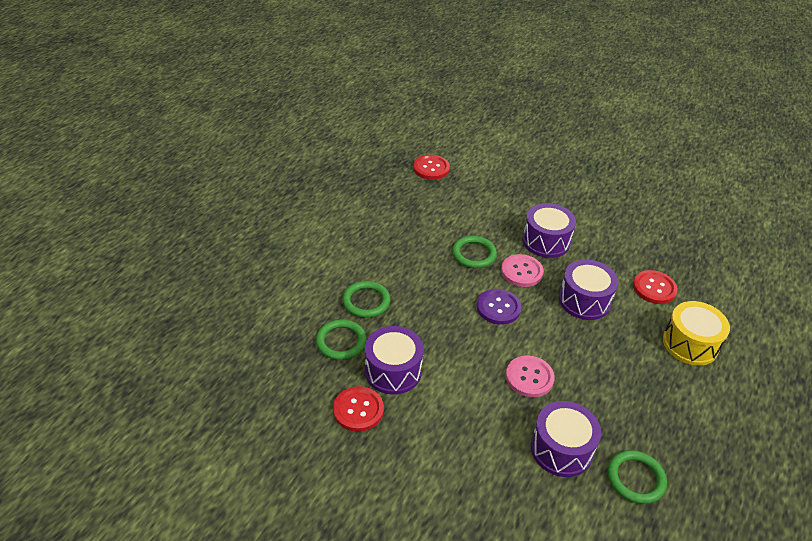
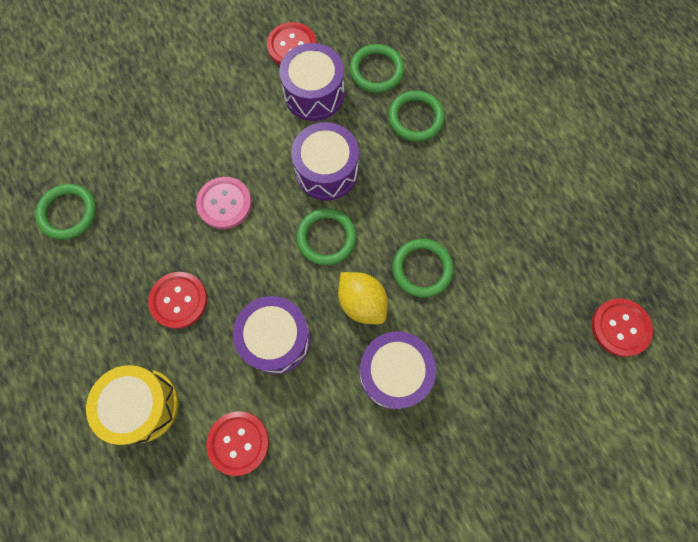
camera: 125 degrees right, 30 degrees up
(498, 308) = (326, 238): purple button -> green ring
(521, 272) = (362, 302): pink button -> yellow lemon
(561, 449) = (138, 175): purple drum -> purple drum (326, 171)
(616, 363) = (179, 300): none -> red button

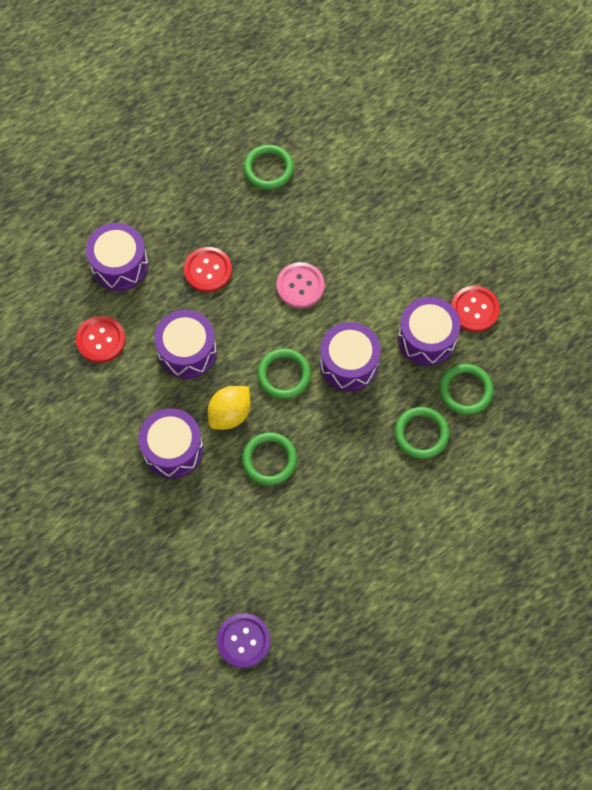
camera: 80 degrees right, 5 degrees down
(143, 405) = (120, 265): yellow drum -> purple drum
(620, 327) = (243, 641): red button -> purple button

